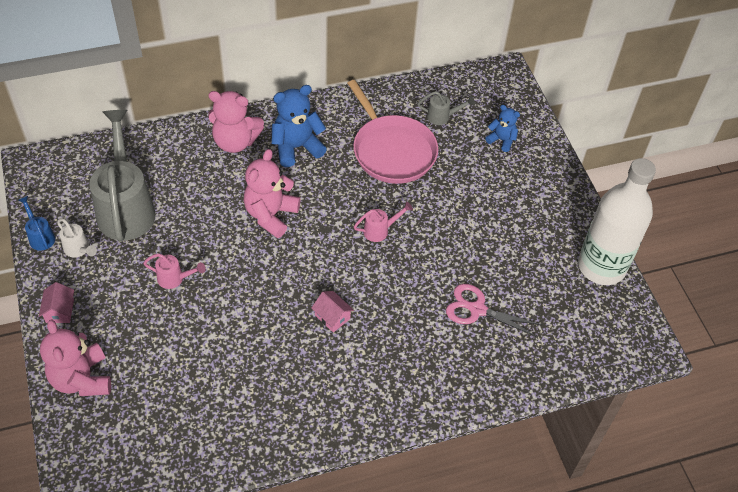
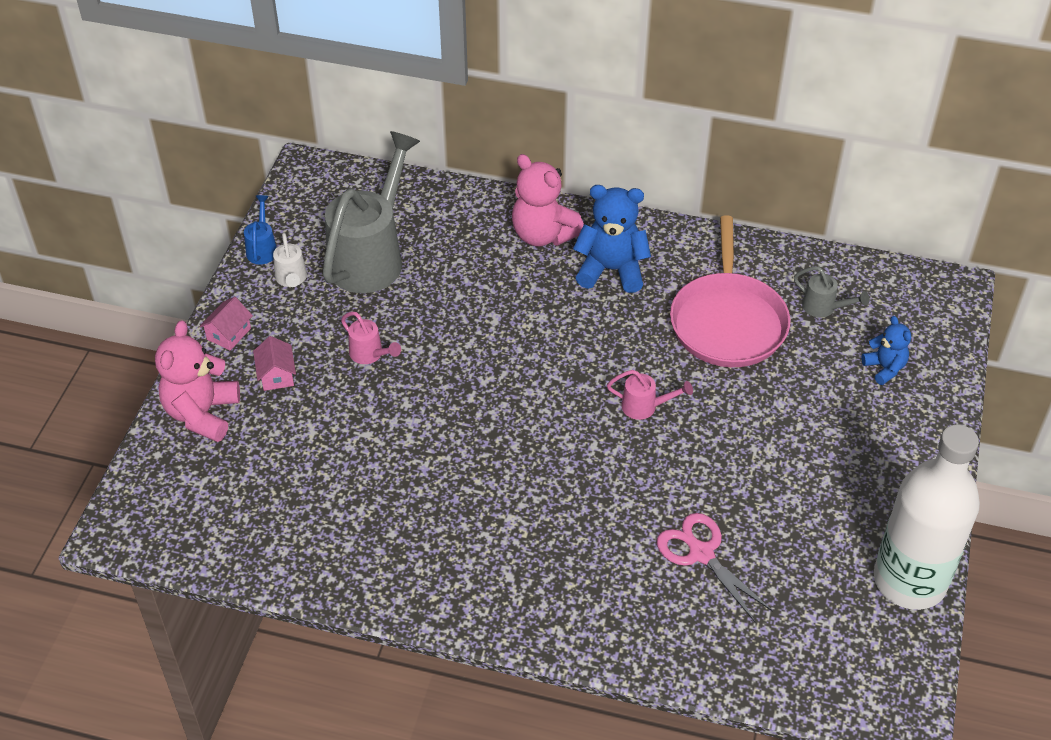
camera: 35 degrees right, 5 degrees down
(271, 215) = (526, 333): pink teddy bear -> none
(332, 317) = (516, 478): pink house -> pink house (277, 375)

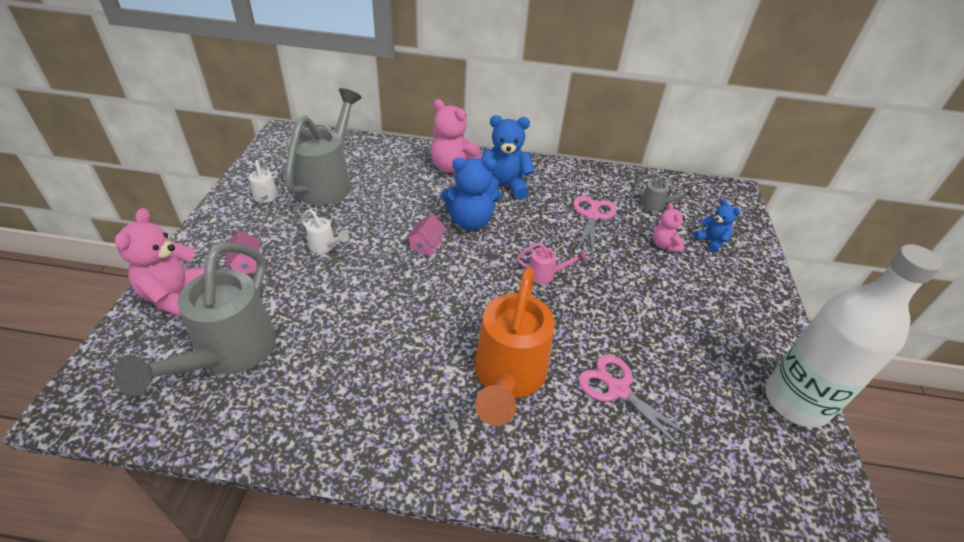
camera: 10 degrees left, 5 degrees down
(229, 334) = (210, 235): pink house -> pink house (426, 244)
(262, 248) = (245, 179): blue watering can -> none
(267, 487) = (228, 355): none -> grey watering can
(370, 355) = (325, 246): pink watering can -> white watering can
(558, 325) = (470, 222): none -> blue teddy bear
(576, 532) = (507, 378): none -> orange watering can
(728, 321) = (592, 215): pink pan -> pink scissors
(816, 371) = (664, 245): none -> pink teddy bear

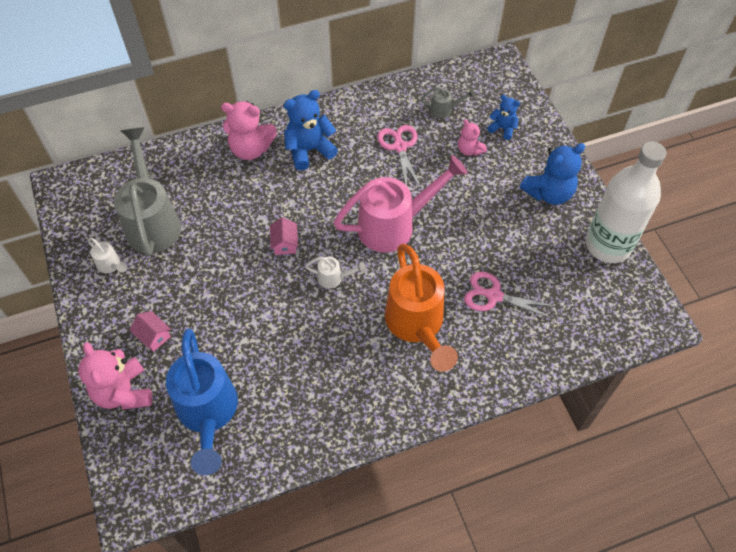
camera: 25 degrees left, 15 degrees up
(228, 355) = (208, 414): grey watering can -> blue watering can
(325, 246) = (204, 287): white watering can -> white watering can (334, 278)
(470, 222) = (305, 202): blue teddy bear -> blue teddy bear (549, 193)
(546, 275) = (395, 225): pink watering can -> pink watering can, size x2.35

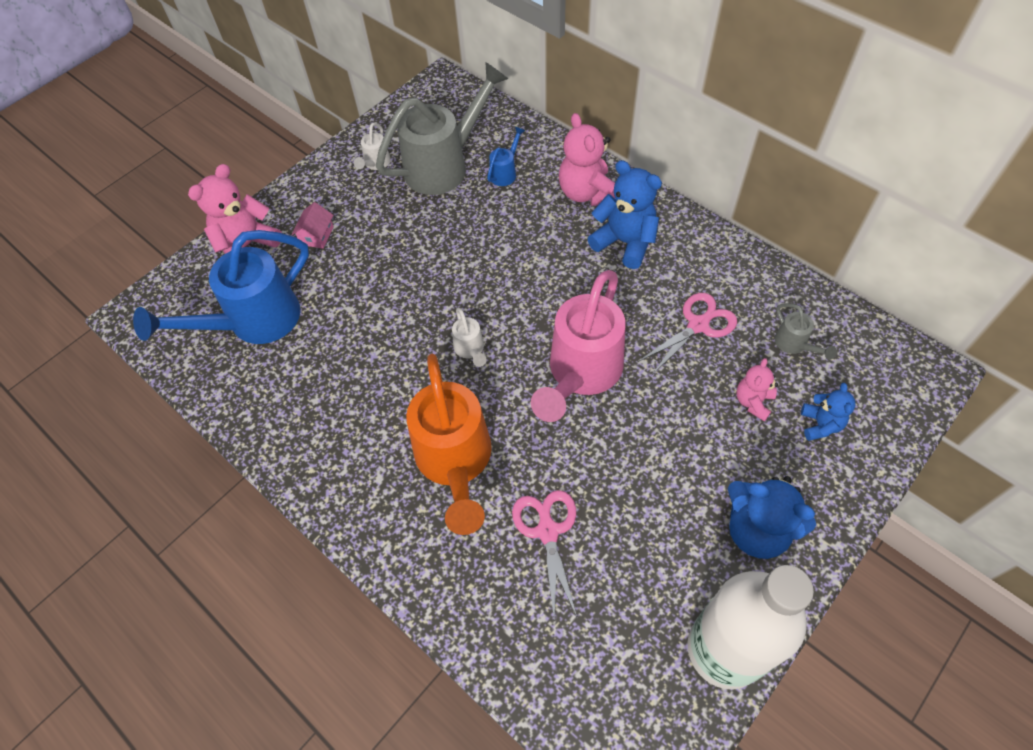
camera: 65 degrees right, 0 degrees up
(192, 186) = (505, 172): none -> blue watering can
(285, 243) = (487, 283): pink house -> none
(395, 225) = (580, 374): pink watering can -> pink watering can turned 75 degrees clockwise
(417, 326) = (455, 463): orange watering can -> orange watering can turned 60 degrees counterclockwise

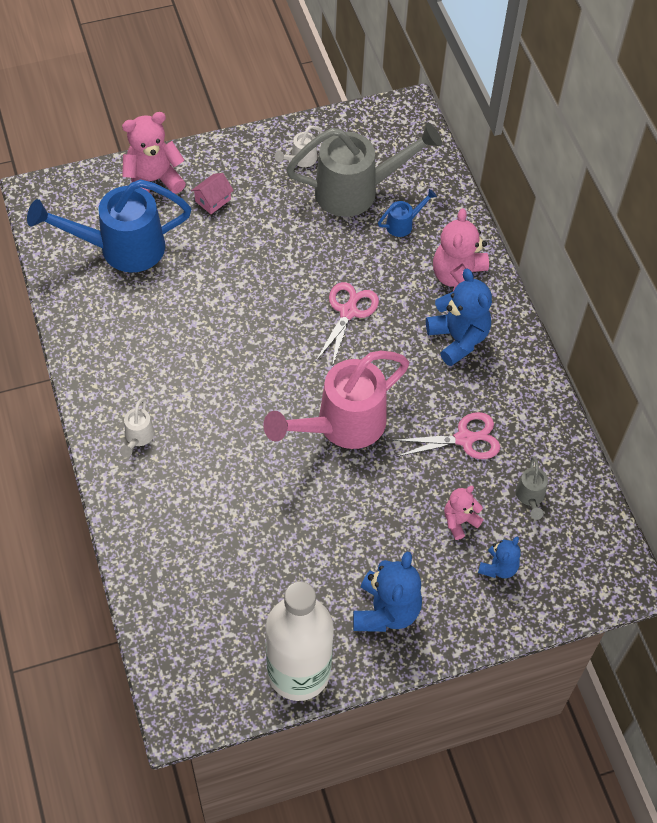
camera: 25 degrees right, 0 degrees up
(455, 463) = (200, 439): orange watering can -> none
(470, 350) = (270, 360): white watering can -> white watering can (138, 438)
(547, 530) = (233, 523): pink scissors -> pink scissors (348, 311)
(757, 530) = (386, 611): blue teddy bear -> blue teddy bear turned 135 degrees counterclockwise

